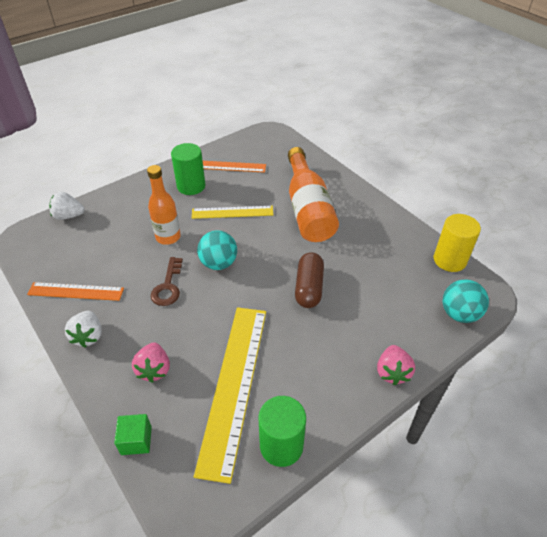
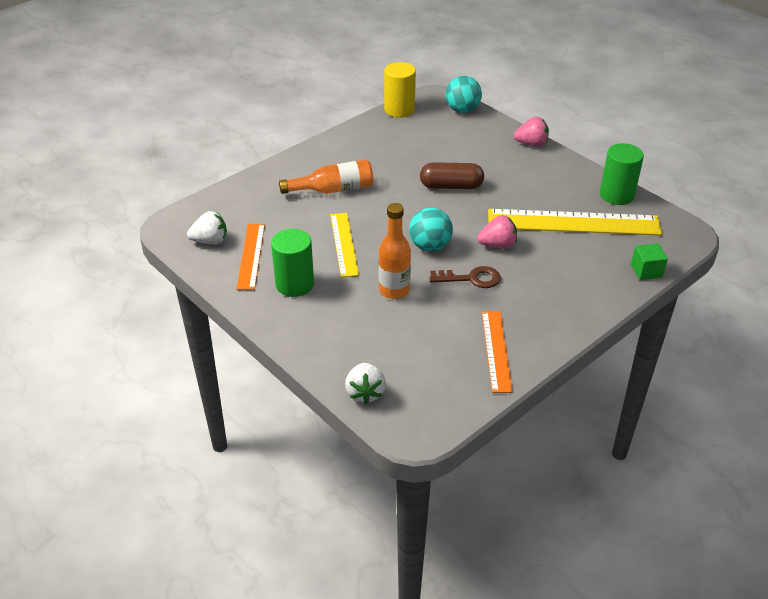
camera: 95 degrees left, 5 degrees down
(88, 336) = (553, 325): white strawberry -> white strawberry (210, 241)
(154, 369) = (575, 272): pink strawberry -> pink strawberry (497, 245)
(308, 209) = (333, 189): orange bottle -> orange bottle, size x0.65

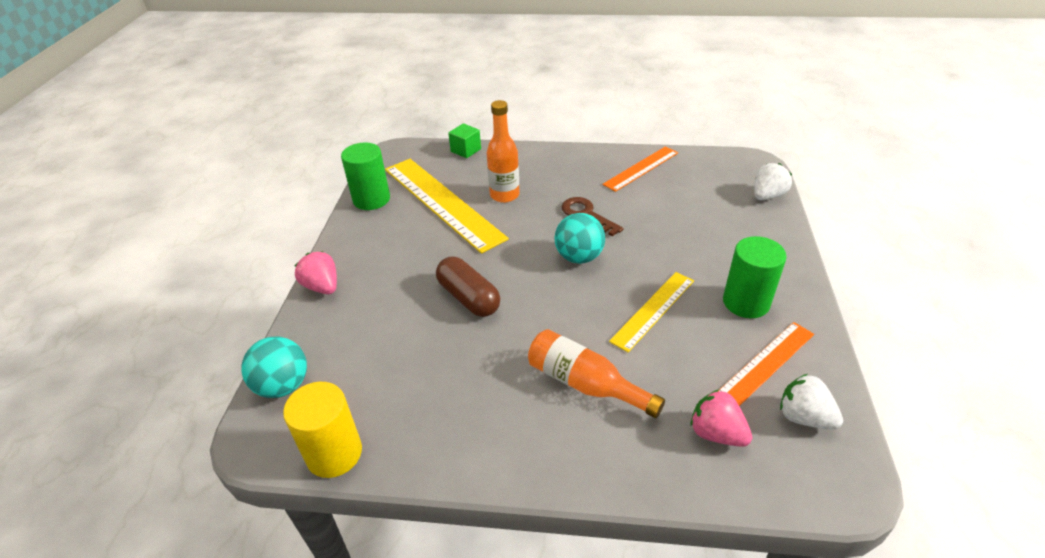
camera: 130 degrees left, 0 degrees up
(394, 290) = (660, 243): orange bottle -> orange bottle (504, 195)
(497, 245) = (525, 223): pink strawberry -> pink strawberry (716, 433)

